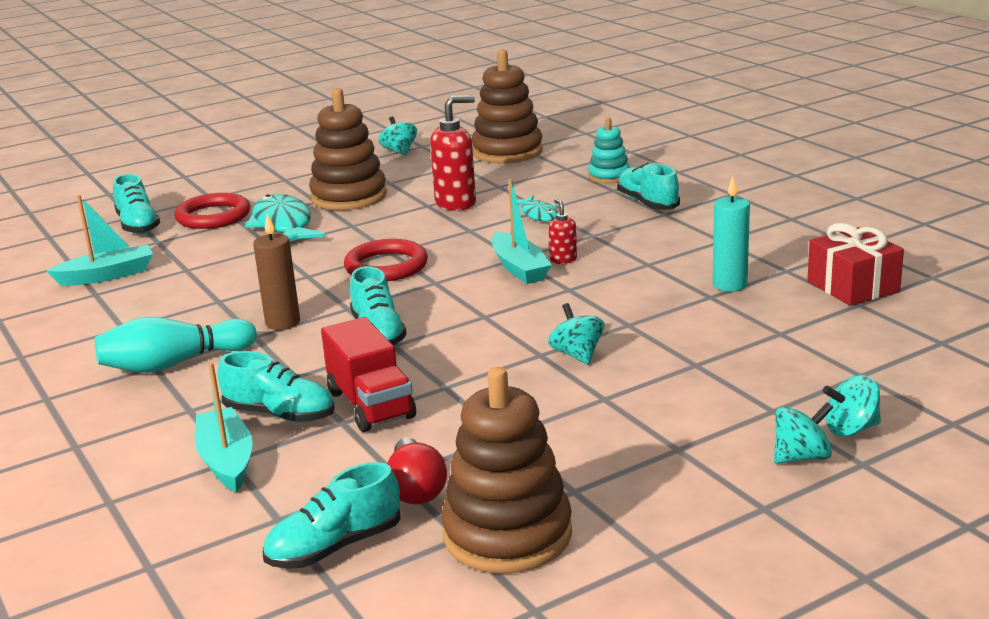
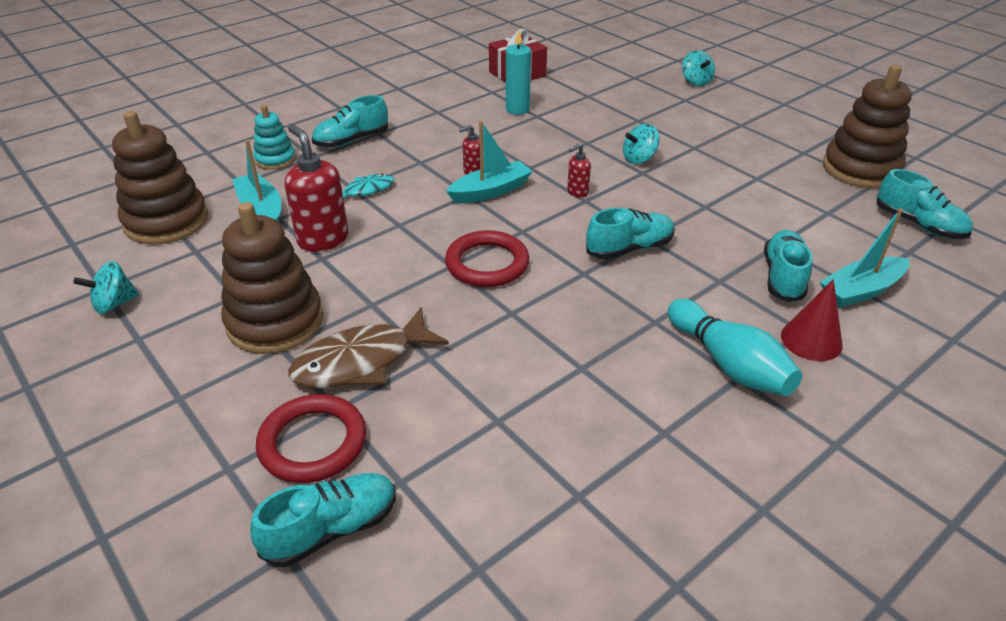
camera: 100 degrees left, 15 degrees up
(107, 275) = (520, 503): turquoise boat -> turquoise boat (261, 209)
(173, 412) = (811, 340): none -> red cone
(283, 225) = (361, 362): turquoise fish -> brown fish
(283, 322) = (622, 308): brown candle -> none
(371, 405) = (746, 235): red truck -> none
(415, 488) = (838, 203): red light bulb -> none
(503, 312) = (577, 192): none -> red soap dispenser
(801, 457) = (731, 94): turquoise spinning top -> none

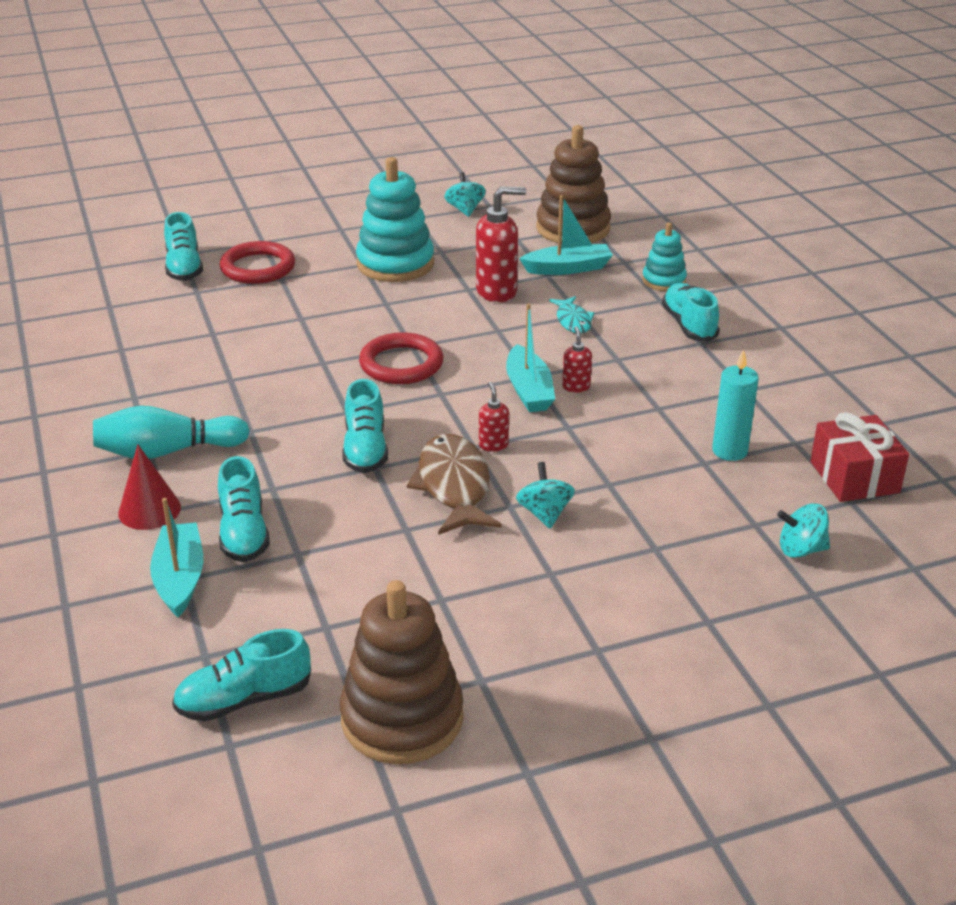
camera: 110 degrees right, 5 degrees down
(275, 322) = (395, 264): brown stacking toy -> turquoise stacking toy
(361, 362) = (320, 291): brown fish -> brown fish (454, 486)
(696, 82) = (774, 660): turquoise spinning top -> turquoise spinning top (801, 549)
(783, 277) = (244, 533): turquoise shoe -> turquoise shoe turned 45 degrees clockwise

